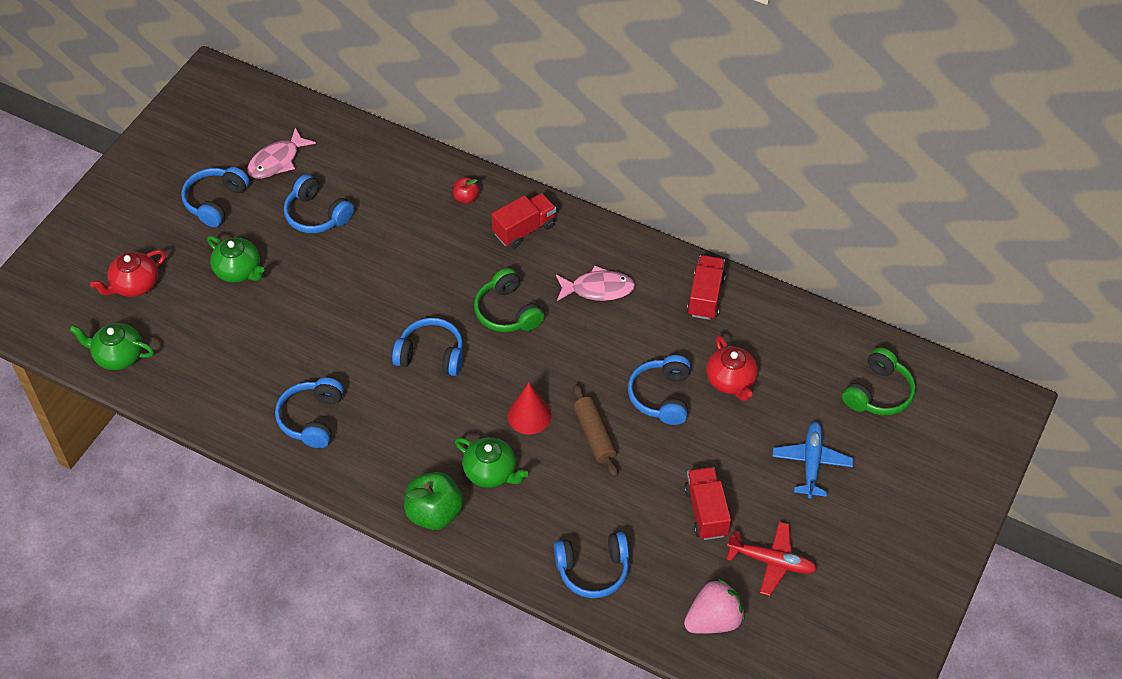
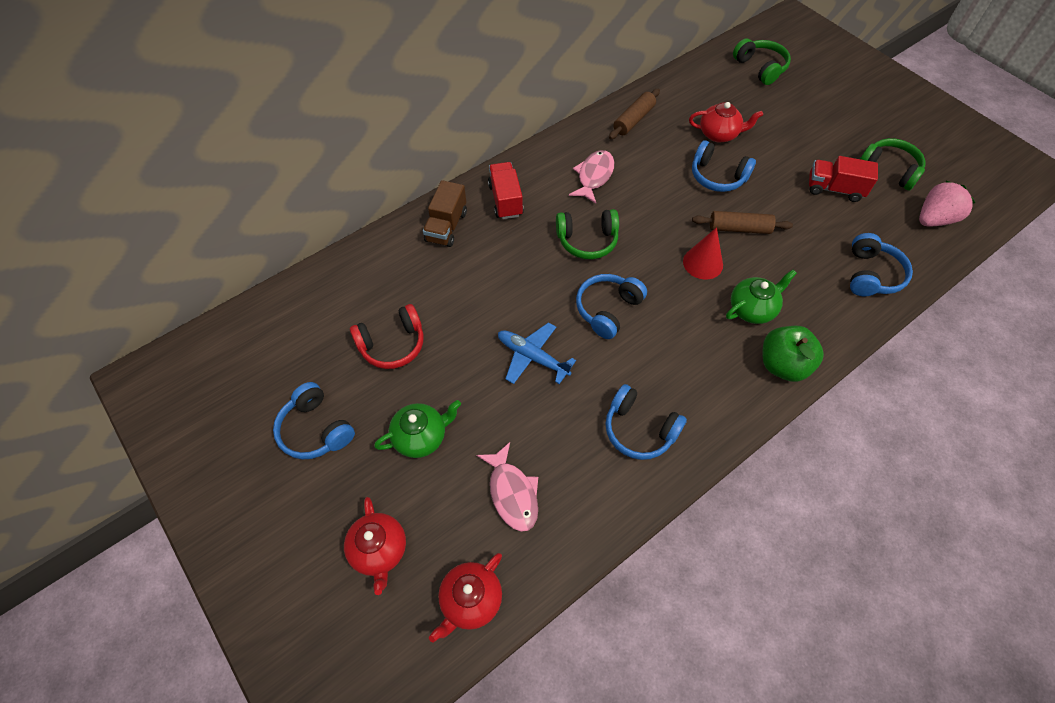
camera: 65 degrees left, 5 degrees up
(118, 356) = (470, 600): green teapot -> red teapot
(277, 161) = (301, 356): pink fish -> pink fish (512, 493)
(317, 215) = (392, 344): blue headphones -> red headphones
(466, 198) = (446, 226): red apple -> brown truck
(705, 296) = (634, 120): red truck -> brown rolling pin
(713, 620) = (934, 219): pink strawberry -> pink strawberry turned 60 degrees clockwise
(771, 561) = (889, 170): red plane -> green headphones
(811, 463) = (809, 120): blue plane -> blue plane (532, 357)

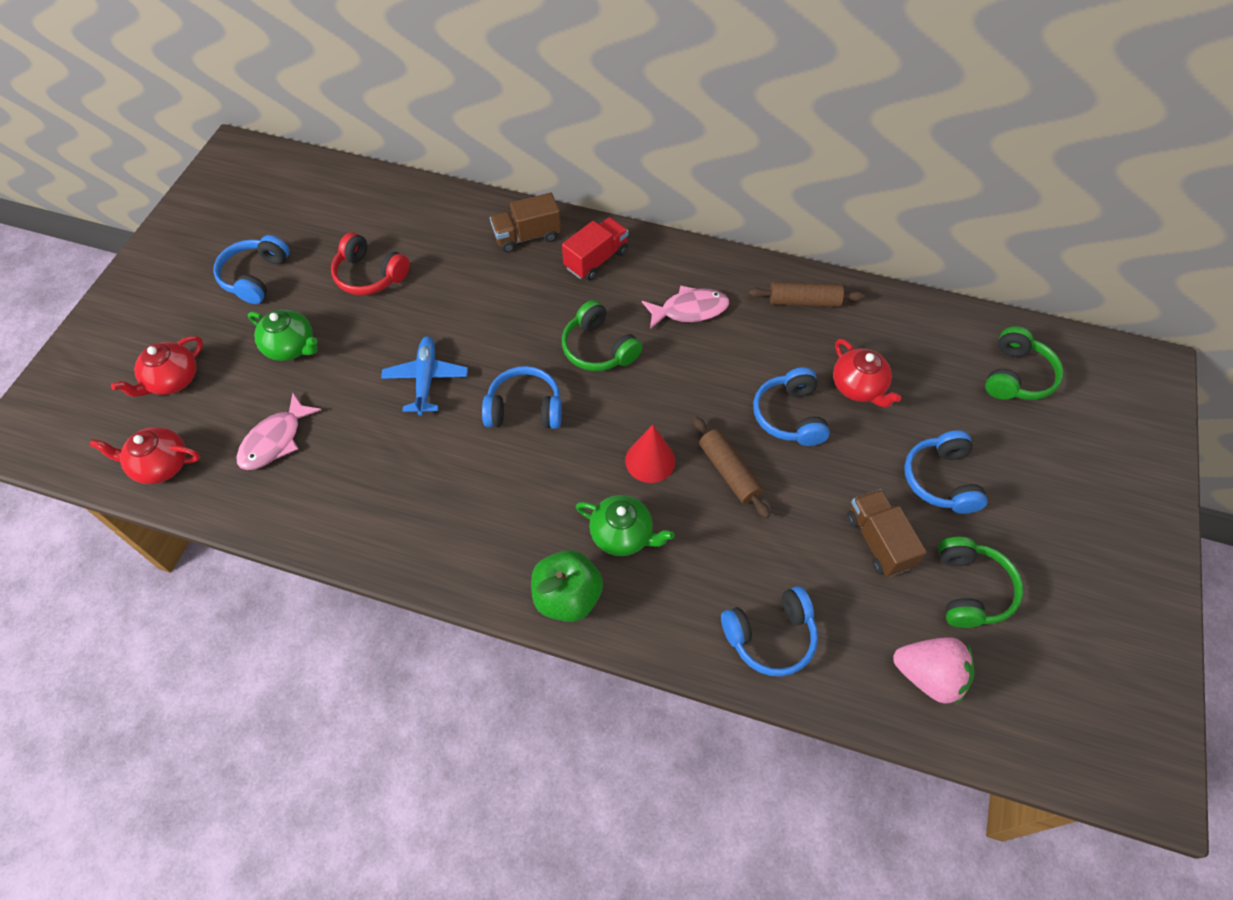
camera: 55 degrees right, 0 degrees up
(639, 429) = (401, 504): blue headphones -> blue headphones (941, 480)
(834, 189) = (878, 541): red truck -> brown truck

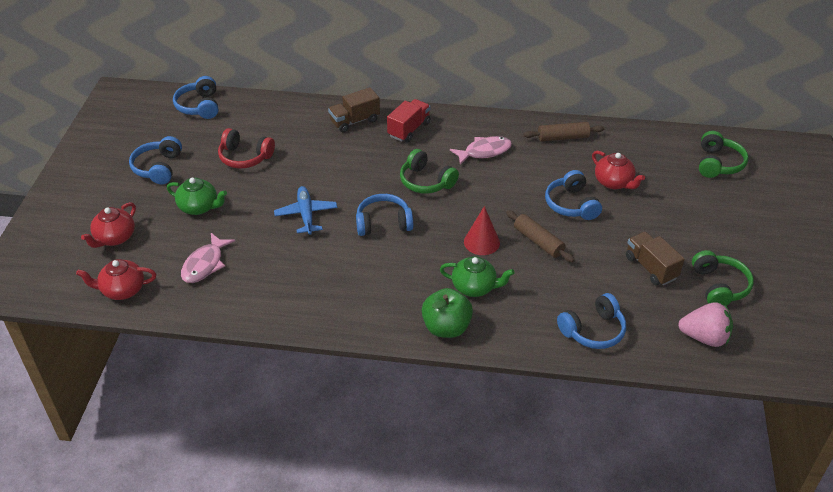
camera: 10 degrees left, 15 degrees down
(941, 480) = (683, 228): blue headphones -> blue headphones (199, 106)

